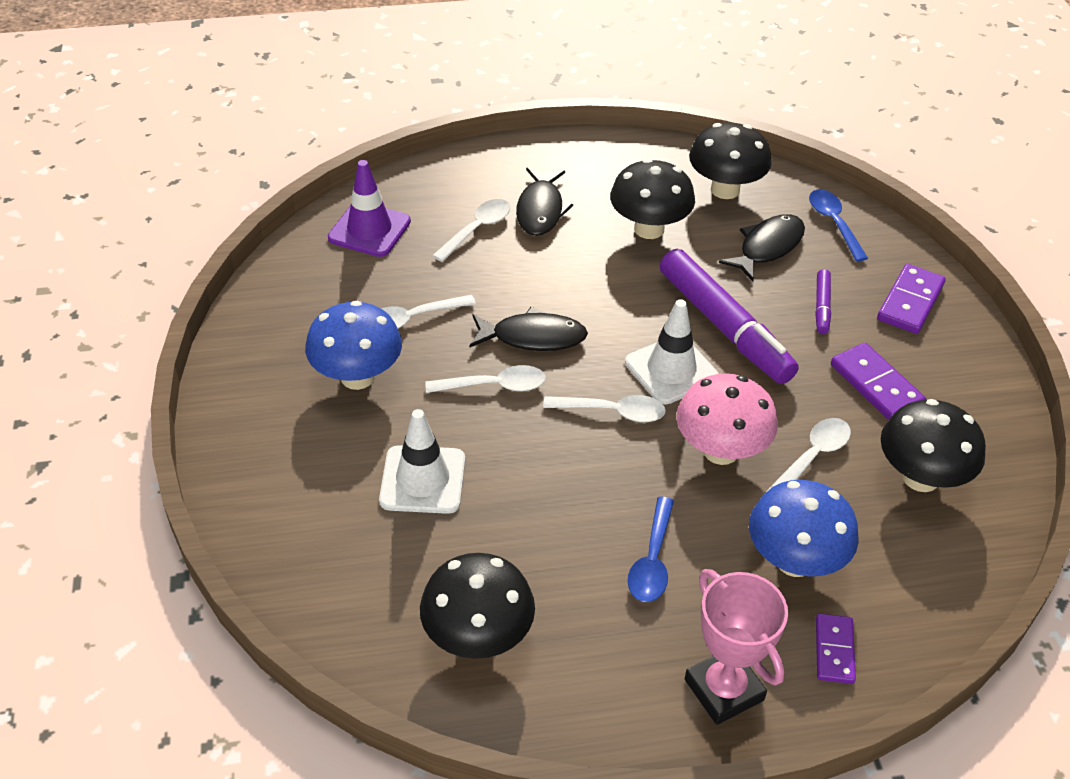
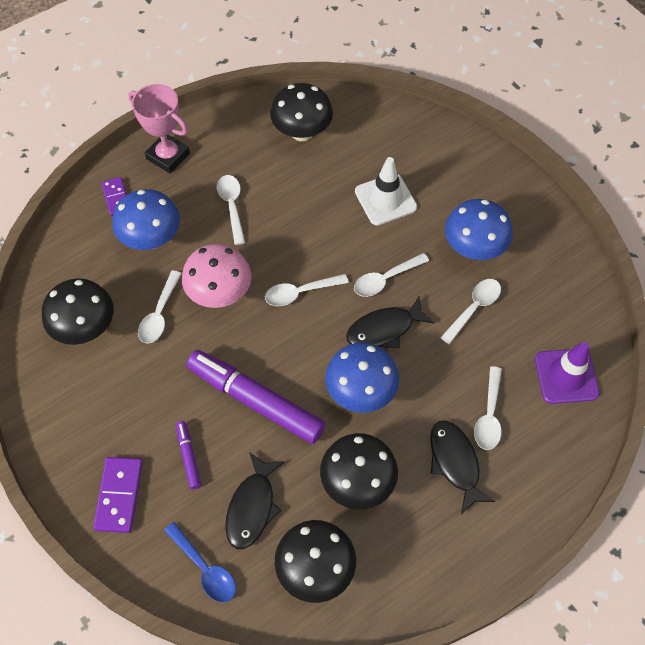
camera: 155 degrees right, 15 degrees up
(599, 293) = (360, 392): none -> blue mushroom
(652, 560) = (232, 206): blue spoon -> white spoon
(671, 370) = (277, 343): white traffic cone -> none
(876, 385) = (130, 394): purple domino -> none

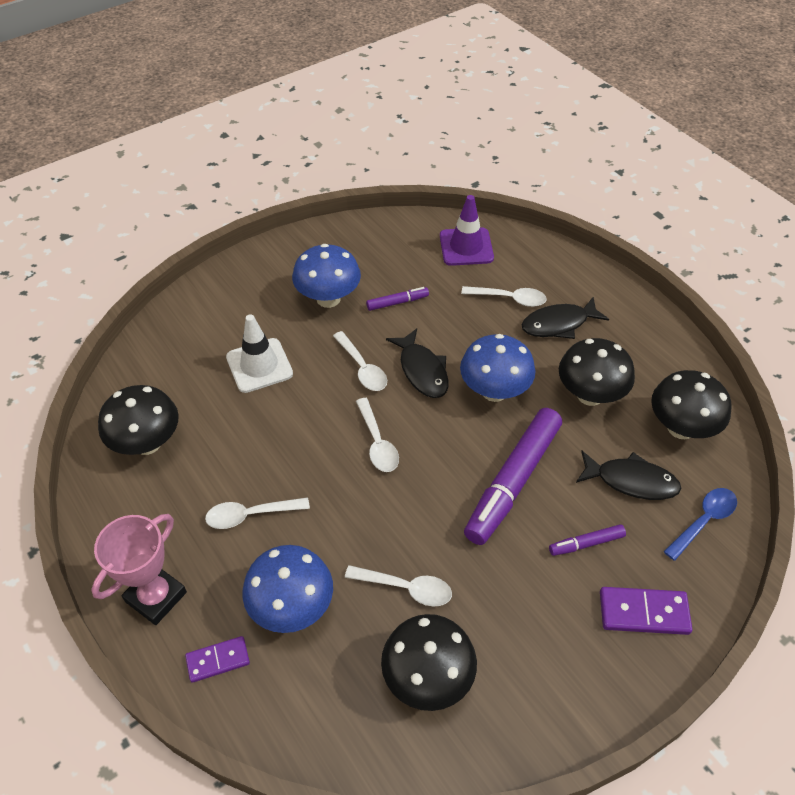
camera: 90 degrees left, 10 degrees down
(219, 293) = (377, 523): pink mushroom -> none
(474, 308) = (397, 302): white spoon -> purple marker

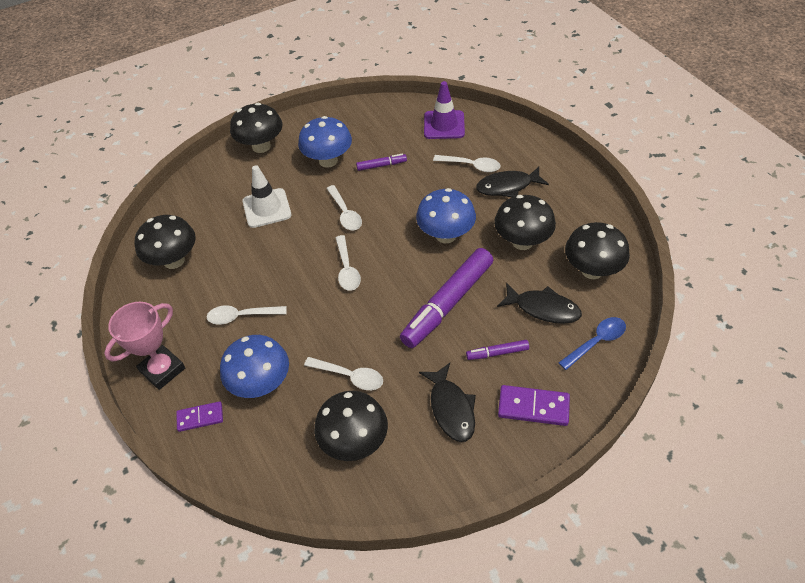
camera: 10 degrees right, 0 degrees up
(238, 283) = (261, 146): none -> black mushroom
(422, 371) = (391, 217): black fish -> black fish (451, 408)

